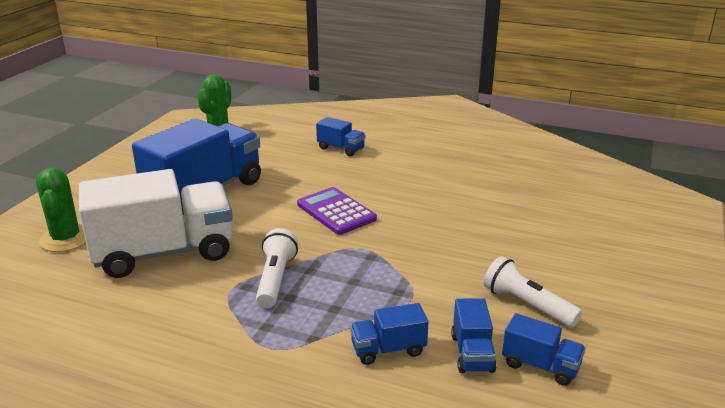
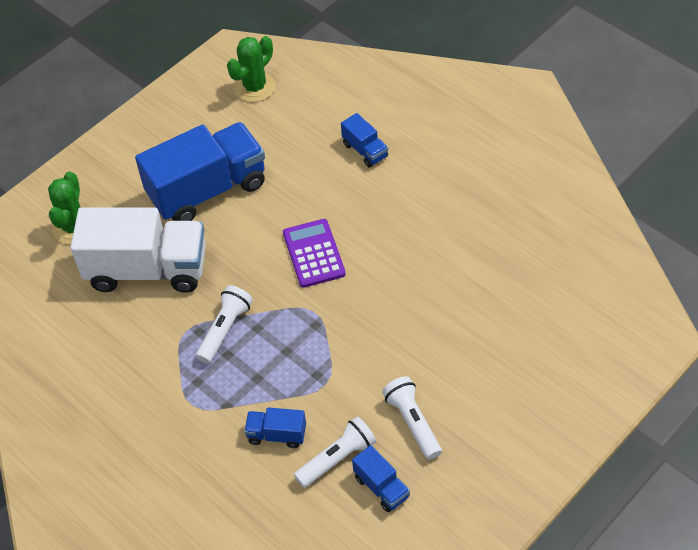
camera: 25 degrees right, 25 degrees up
(472, 353) = (337, 458): blue truck -> white flashlight

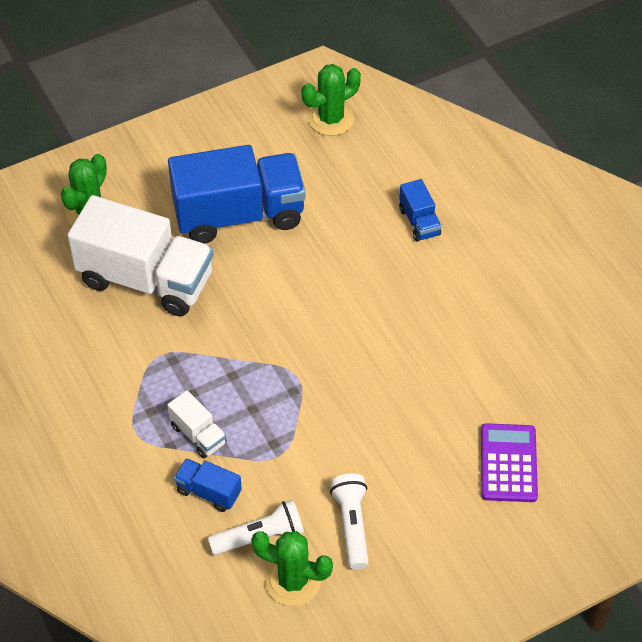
camera: 15 degrees right, 0 degrees up
(225, 329) = (199, 367): white flashlight -> none
(247, 388) = (198, 434): none -> white truck
(314, 254) = (321, 316): purple calculator -> purple calculator (508, 463)
(381, 487) = (293, 581): blue truck -> green cactus

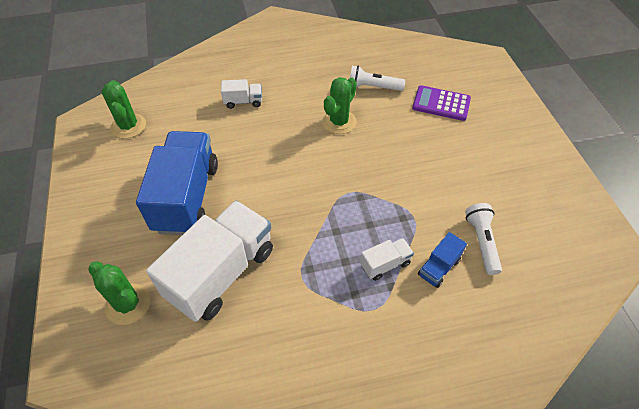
camera: 75 degrees left, 0 degrees up
(293, 581) = (519, 230): green cactus -> green cactus (339, 122)
(352, 525) = (477, 187): white flashlight -> white flashlight (373, 87)
(419, 222) = (243, 102): blue truck -> white truck

